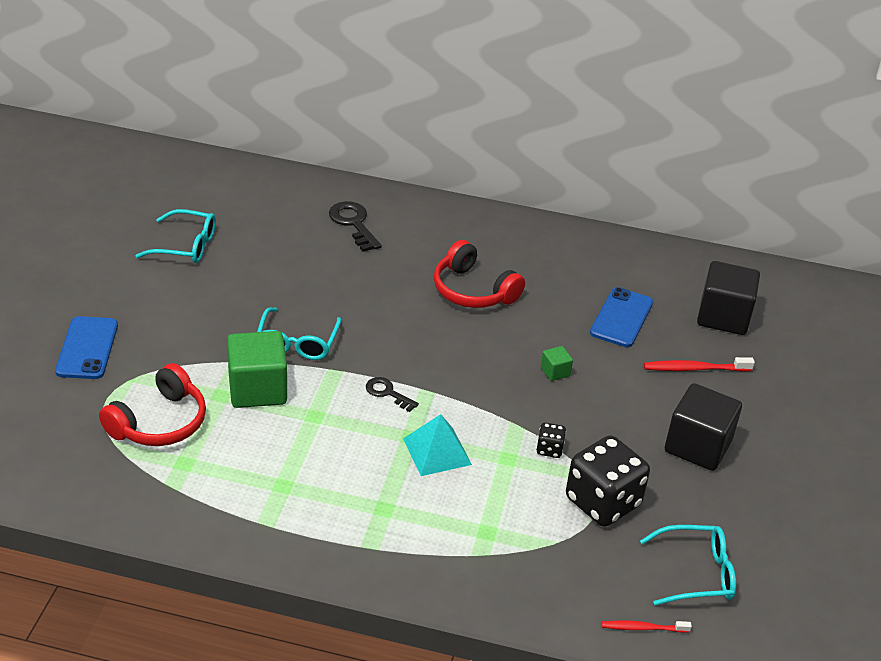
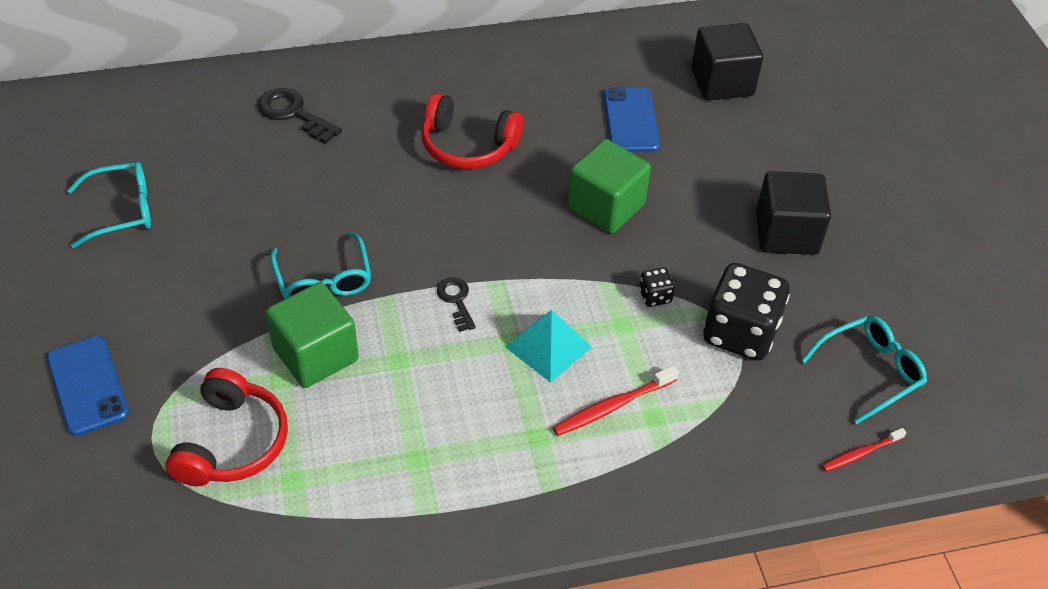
camera: 25 degrees left, 10 degrees up
(387, 393) = (456, 300): black key -> black key turned 60 degrees clockwise
(555, 372) = (606, 206): green cube -> green cube, size x2.25
(695, 369) = (732, 150): red toothbrush -> red toothbrush (612, 406)

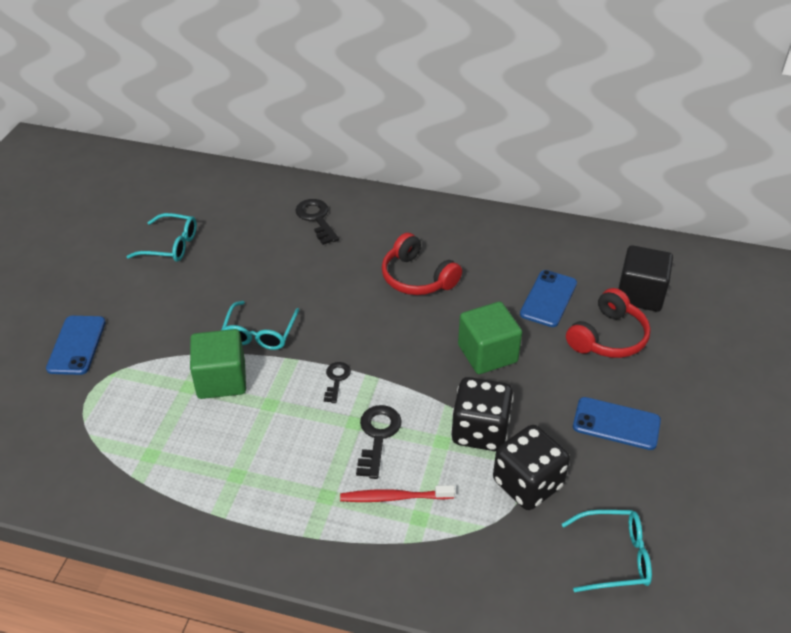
camera: 30 degrees right, 5 degrees down
(232, 442) = (132, 415): red headphones -> red headphones (608, 337)
(548, 346) = (377, 436): turquoise pyramid -> black key
(655, 296) = (480, 431): black dice -> black dice, size x2.29
(786, 233) = (616, 424): black cube -> blue phone
(861, 453) = (563, 616): red toothbrush -> none

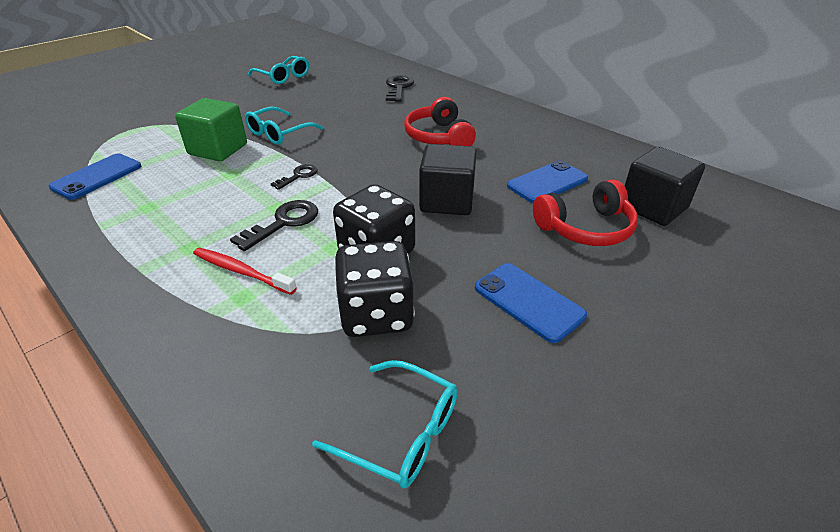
camera: 30 degrees right, 5 degrees down
(76, 345) = (159, 105): blue phone -> blue phone (97, 177)
(487, 353) = (447, 201): green cube -> black cube

